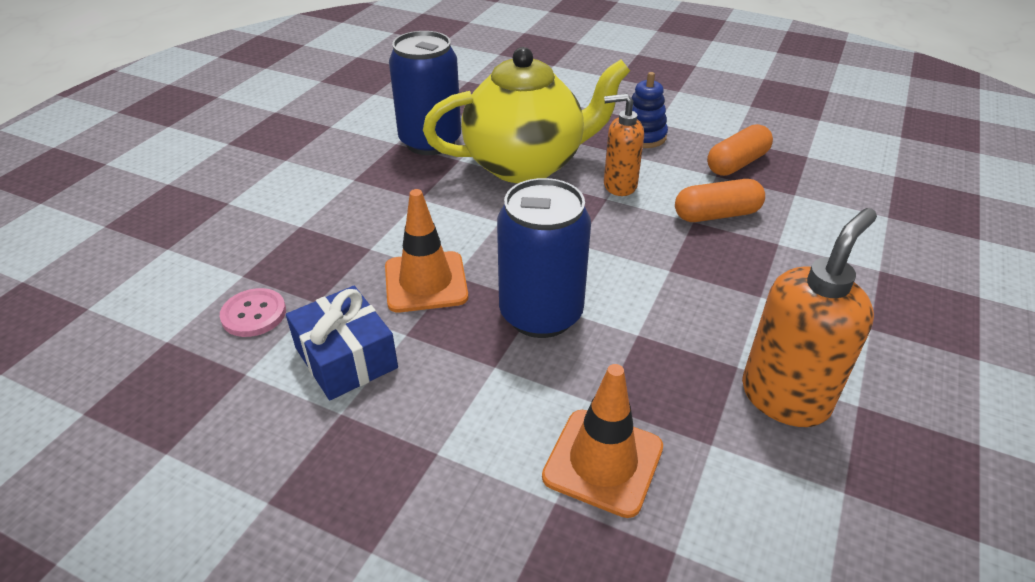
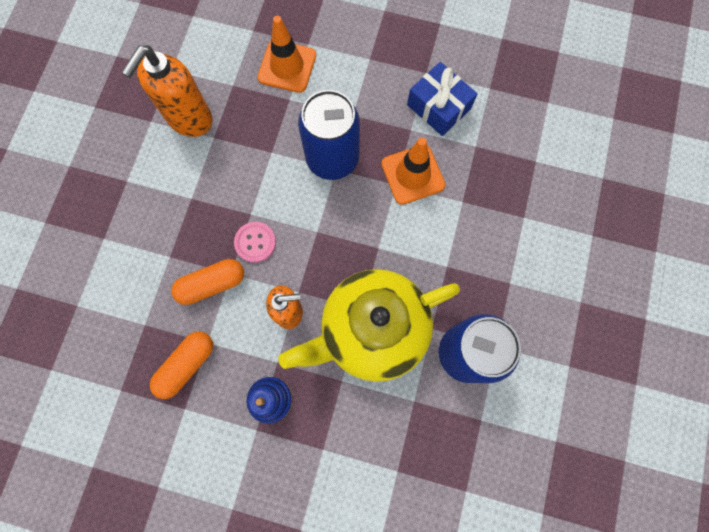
camera: 170 degrees right, 35 degrees up
(254, 314) = (509, 129): pink button -> pink button (255, 242)

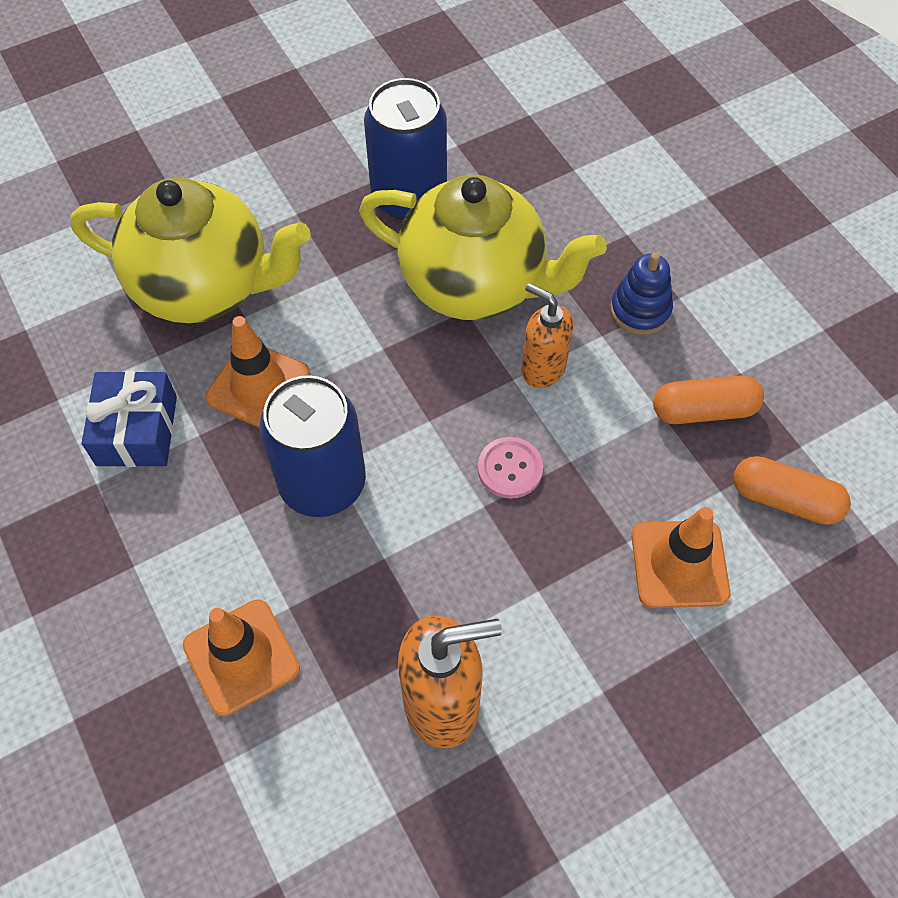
camera: 135 degrees left, 15 degrees down
(136, 267) = (679, 564): none -> orange traffic cone
(212, 284) = (603, 467): orange capsule -> orange capsule (785, 499)
(499, 198) = (205, 287): none -> yellow teapot

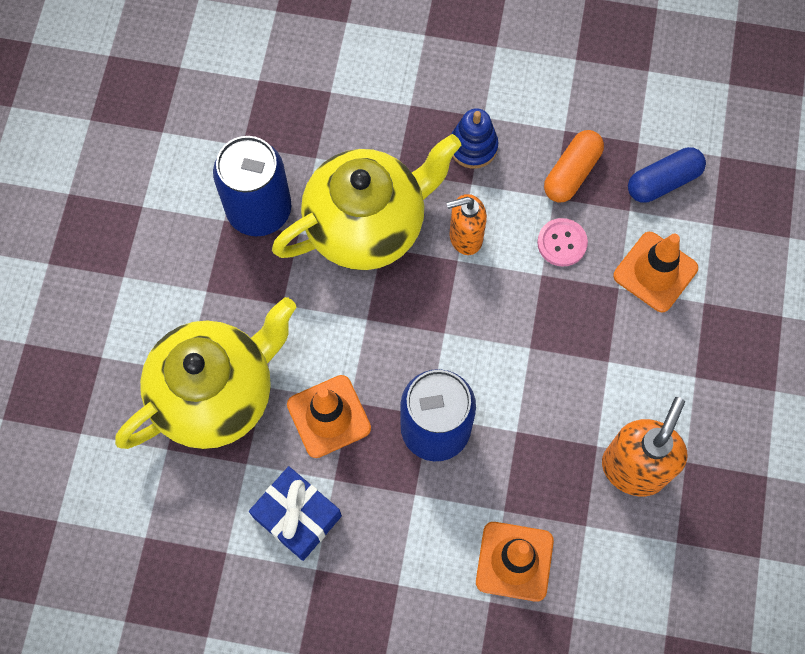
camera: 50 degrees left, 10 degrees up
(510, 469) = (518, 313): pink button -> pink button (562, 243)
(785, 499) = (663, 181): orange capsule -> blue capsule

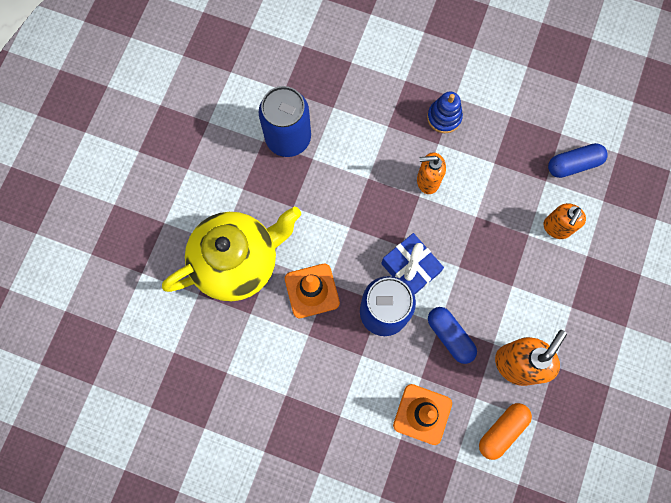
camera: 10 degrees right, 5 degrees up
(297, 516) = (279, 356): blue gift -> blue gift (410, 268)
(367, 226) = (361, 161): yellow teapot -> none
(534, 446) = (450, 336): none -> blue capsule
(562, 243) = (494, 196): pink button -> none
(571, 173) = (510, 147): orange capsule -> orange capsule (502, 430)
(655, 272) = (556, 228): orange traffic cone -> orange soap dispenser

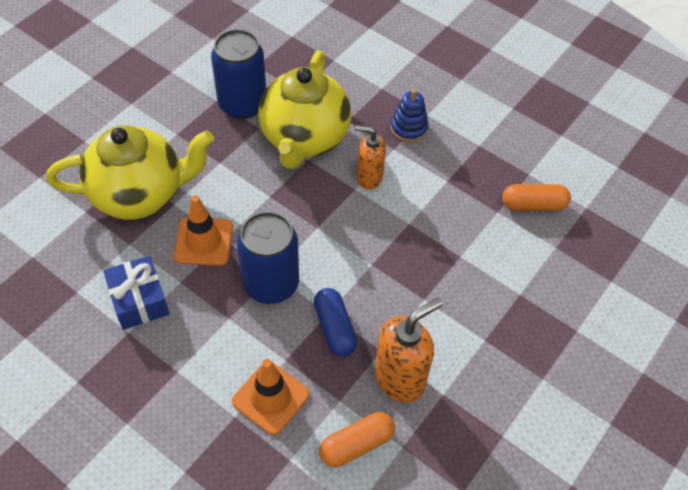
camera: 15 degrees right, 20 degrees down
(357, 158) = (304, 138): none -> yellow teapot
(410, 268) = (318, 250): blue gift -> blue gift (139, 300)
(556, 228) = (494, 258): orange soap dispenser -> none
(573, 164) = (533, 205): blue capsule -> orange capsule

